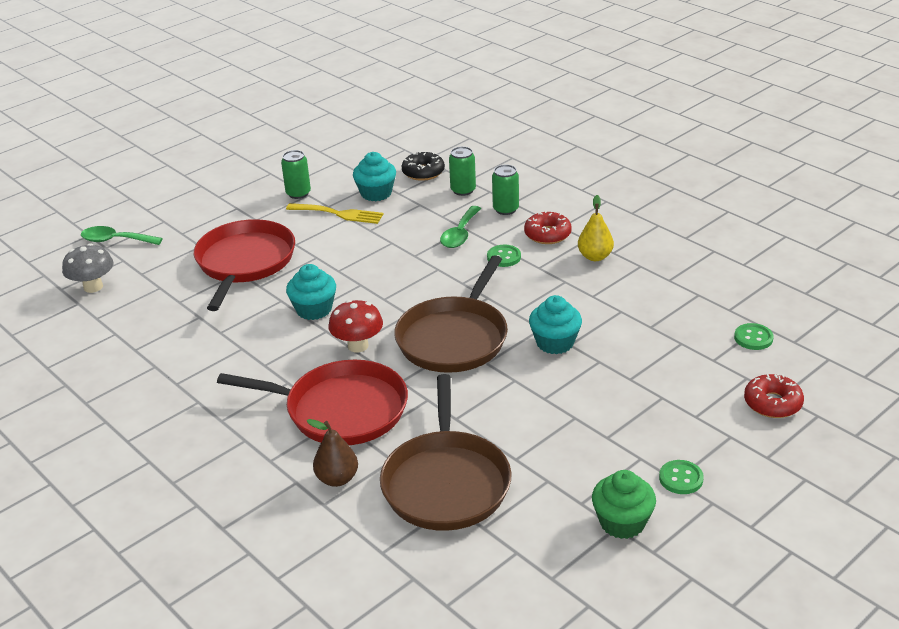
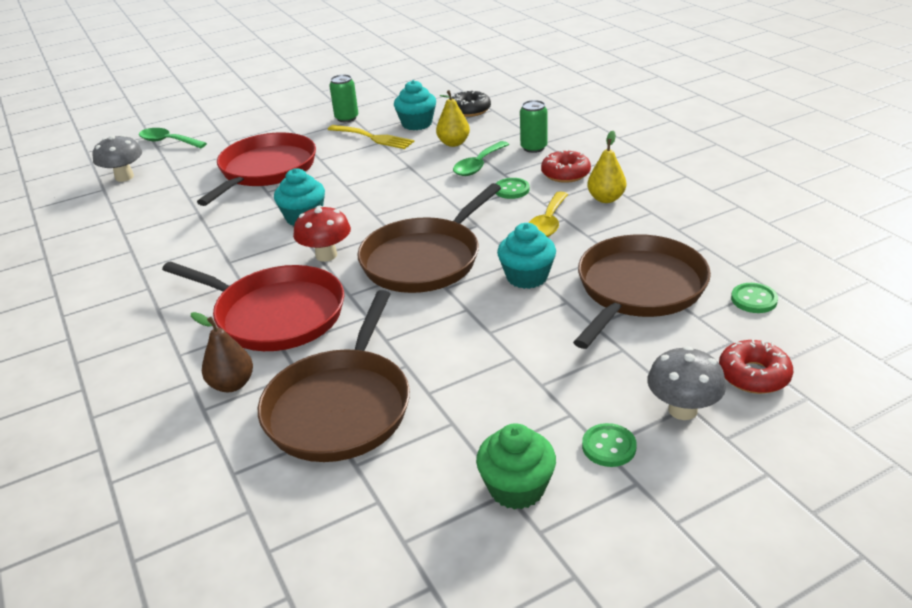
camera: 15 degrees right, 0 degrees up
(424, 212) = (453, 143): none -> yellow pear
(463, 190) = (500, 128): green can -> none
(552, 287) = (548, 223): none -> yellow spoon
(655, 341) = (638, 289): none -> brown pan
(727, 440) = (682, 410): none -> grey mushroom

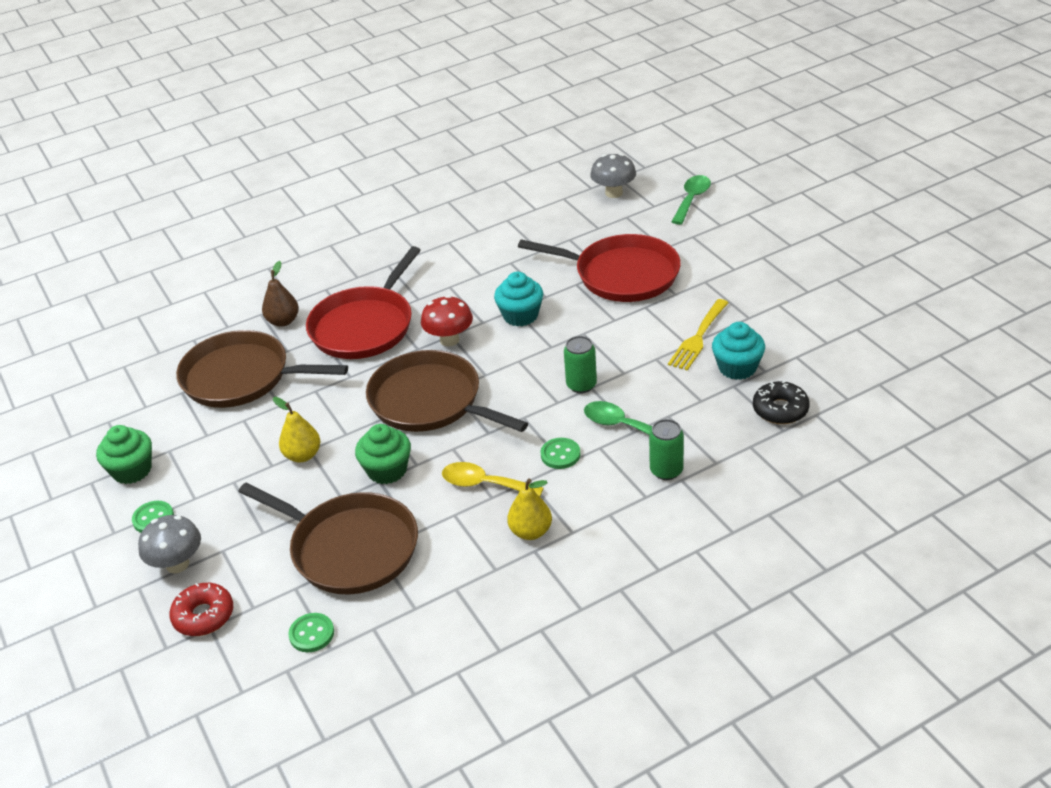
camera: 90 degrees right, 5 degrees up
(346, 118) = (753, 310): green can -> green can (581, 385)
(453, 143) = (681, 402): yellow pear -> yellow pear (303, 455)
(527, 277) = (387, 470): turquoise cupcake -> green cupcake
(565, 174) = (595, 498): red donut -> none

